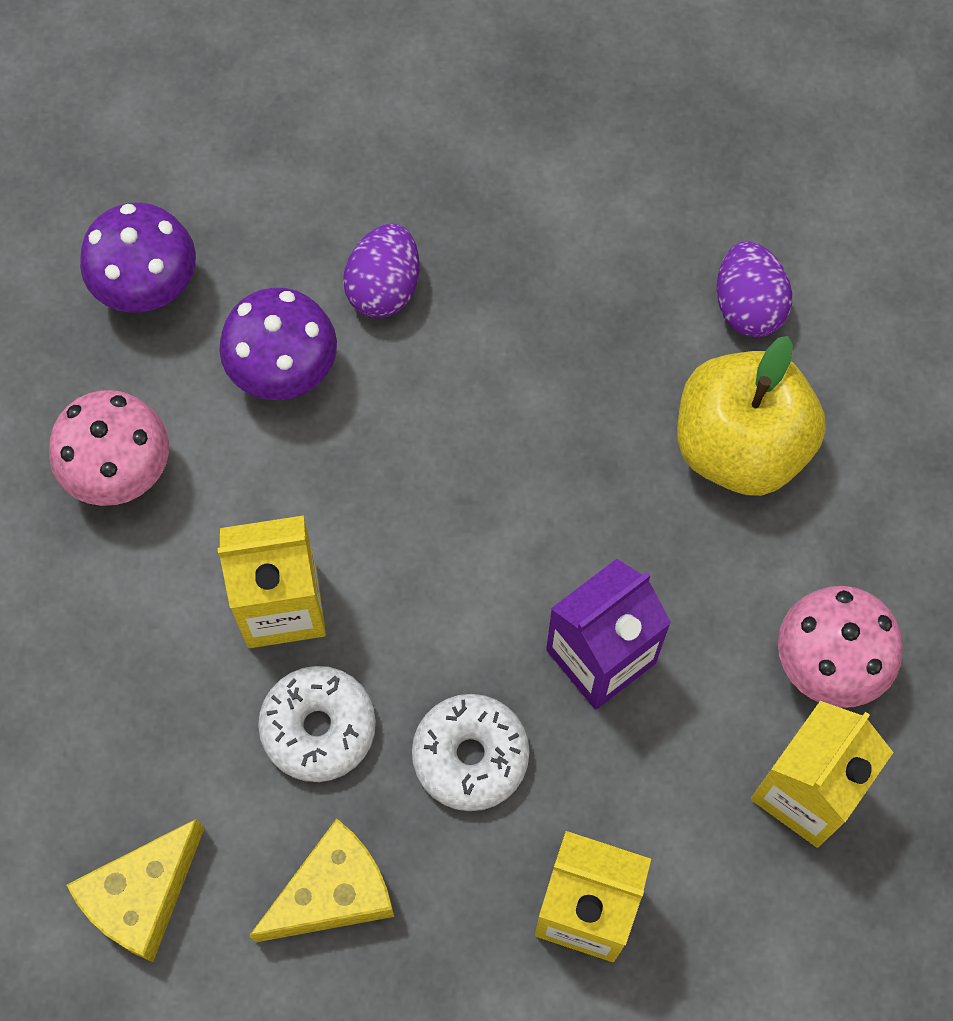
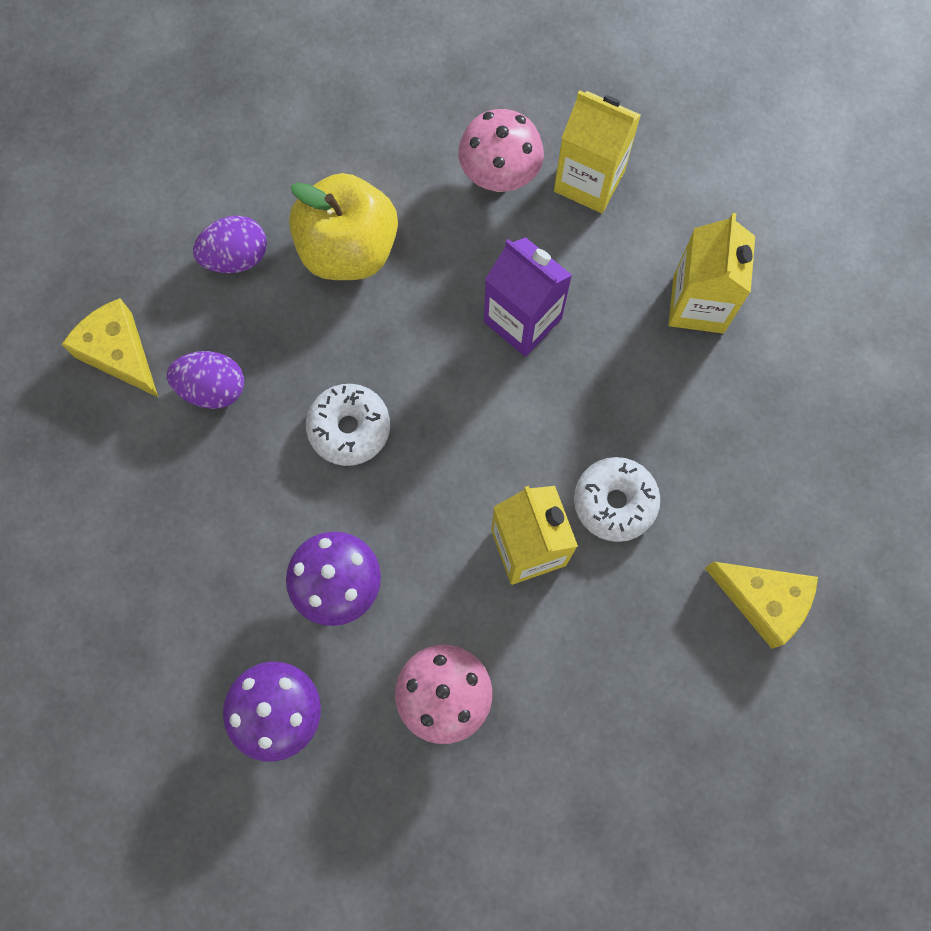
camera: 100 degrees left, 5 degrees up
(333, 893) = (727, 469): yellow cheese -> yellow cheese (120, 353)
(384, 288) = (255, 522): purple egg -> purple egg (213, 388)
(470, 756) = (612, 394): white donut -> white donut (349, 428)

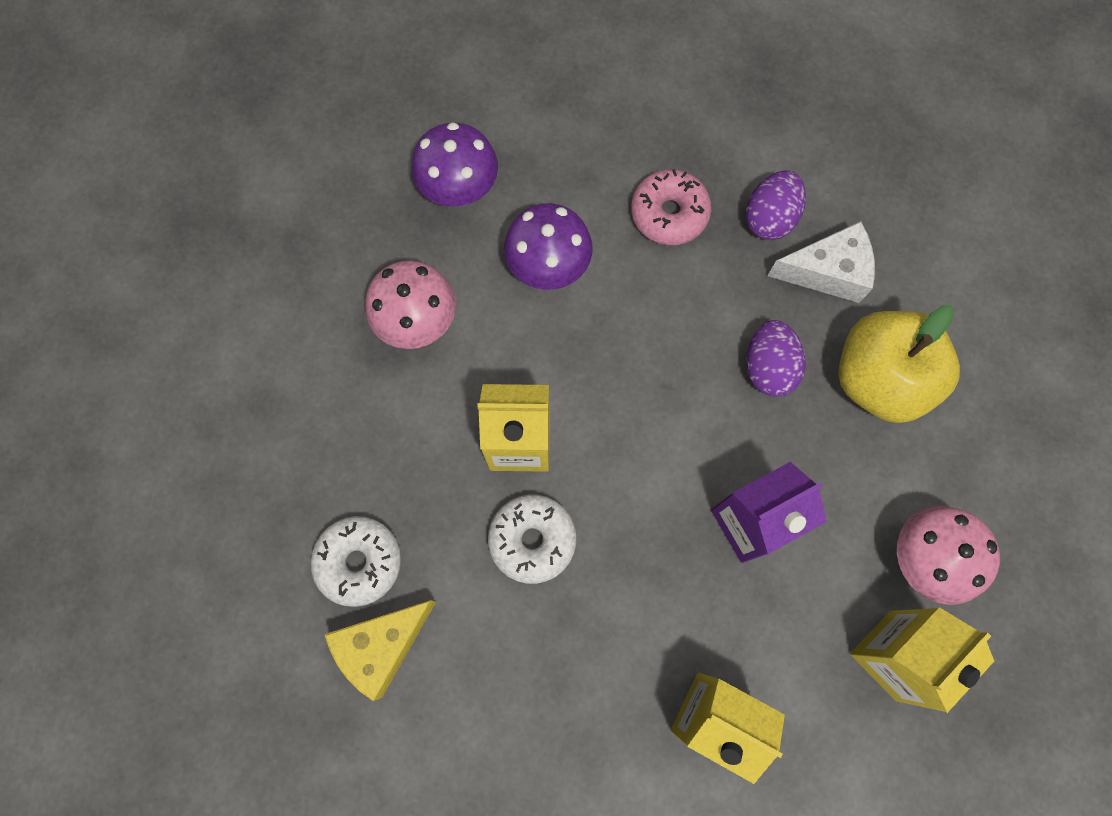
camera: 110 degrees right, 0 degrees up
(120, 353) = (828, 152): yellow cheese -> none
(236, 257) = (898, 275): purple egg -> purple egg (768, 367)
(239, 486) = (669, 214): none -> pink donut
(254, 320) = (827, 271): none -> white cheese
(349, 428) = (691, 322): white donut -> white donut (359, 562)

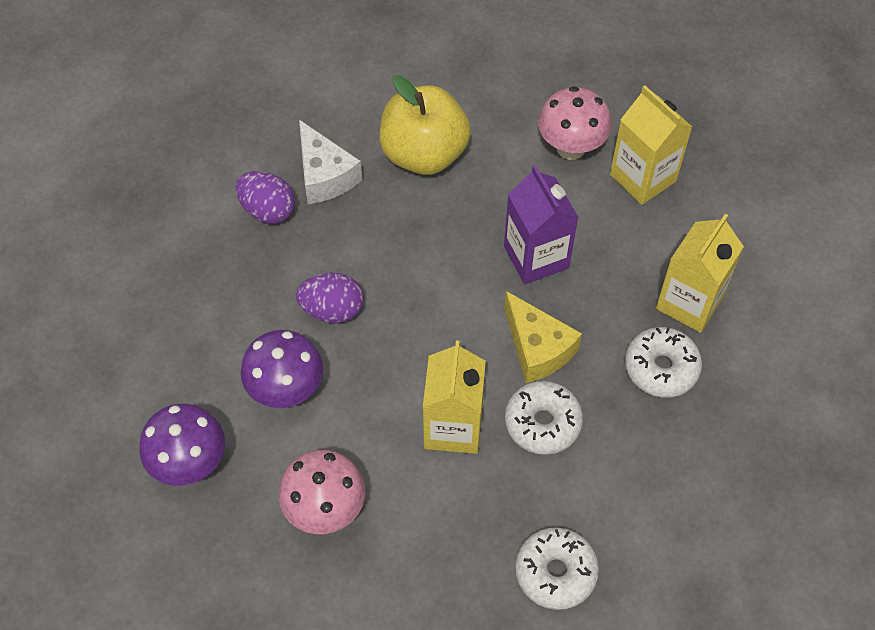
camera: 85 degrees left, 15 degrees down
(382, 646) = (632, 554): yellow cheese -> yellow cheese (537, 348)
(616, 679) = (661, 368): none -> white donut
(669, 214) = (249, 286): pink donut -> none
(768, 367) = (405, 228): purple egg -> purple egg (332, 310)
(827, 271) = (325, 175): white cheese -> white cheese turned 150 degrees clockwise

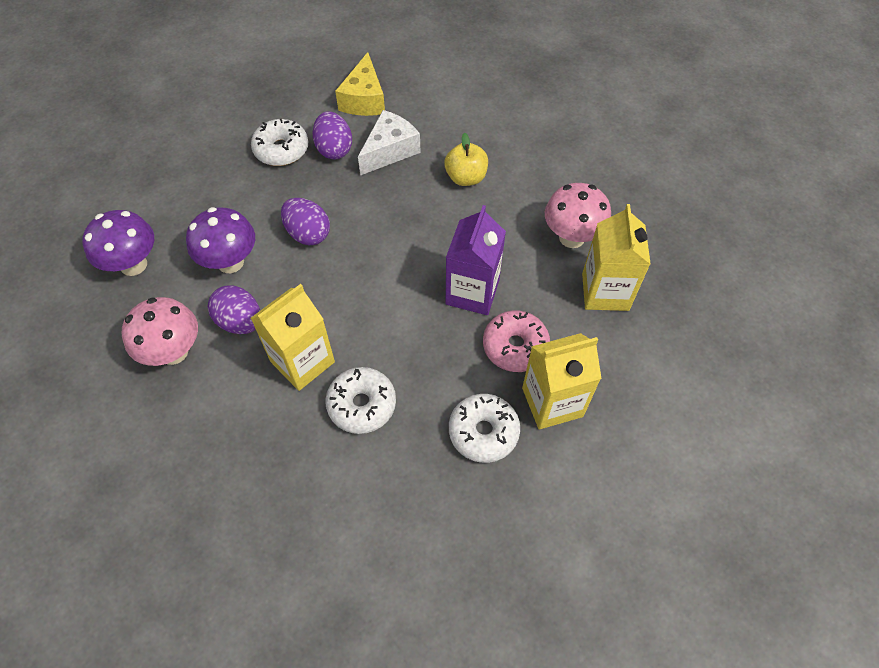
camera: 40 degrees right, 0 degrees up
(325, 175) = (390, 151): white cheese -> white cheese turned 150 degrees counterclockwise
(358, 436) = (240, 322): none -> purple egg
(424, 154) = (466, 177): yellow apple -> yellow apple, size x0.58
(537, 348) = (410, 352): yellow cheese -> yellow cheese (364, 99)
(555, 572) = (264, 513): white donut -> white donut (281, 150)
(617, 278) = (515, 346): none -> pink donut

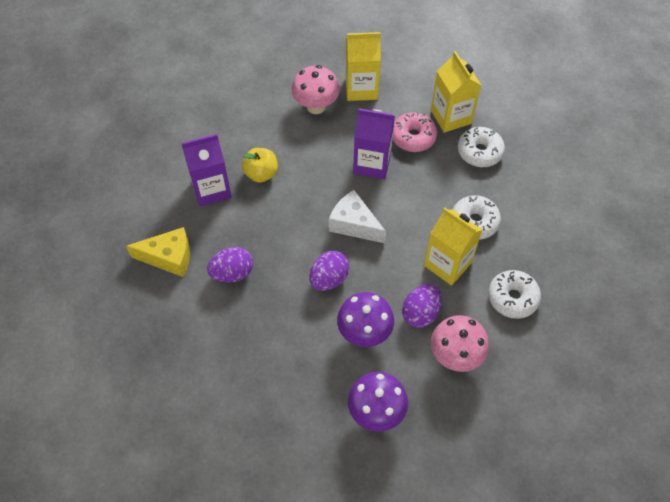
camera: 95 degrees left, 0 degrees up
(281, 150) = (234, 316): white donut -> white donut (512, 298)
(390, 151) = (233, 230): white cheese -> white cheese (354, 224)
(448, 133) = (211, 189): none -> purple carton

